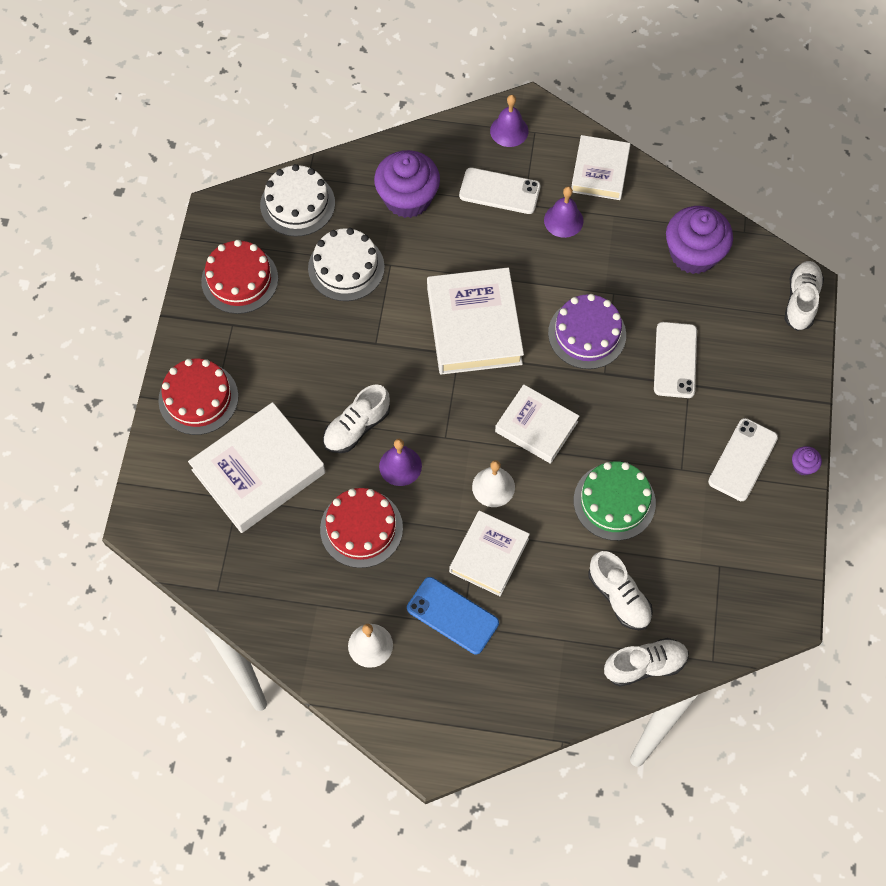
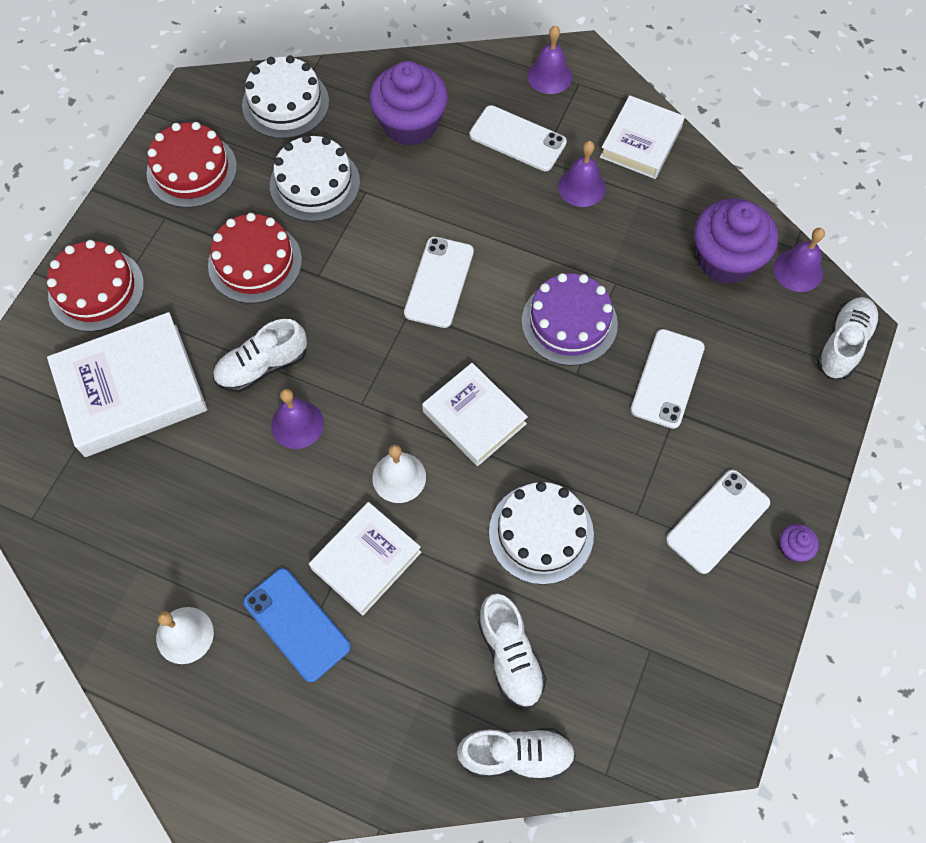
camera: 15 degrees right, 0 degrees up
(361, 528) = (225, 487): red cake -> red cake (255, 262)
(474, 326) = (439, 282): white book -> white phone
(614, 501) = (541, 533): green cake -> white cake
(751, 250) = (798, 270): none -> purple bell

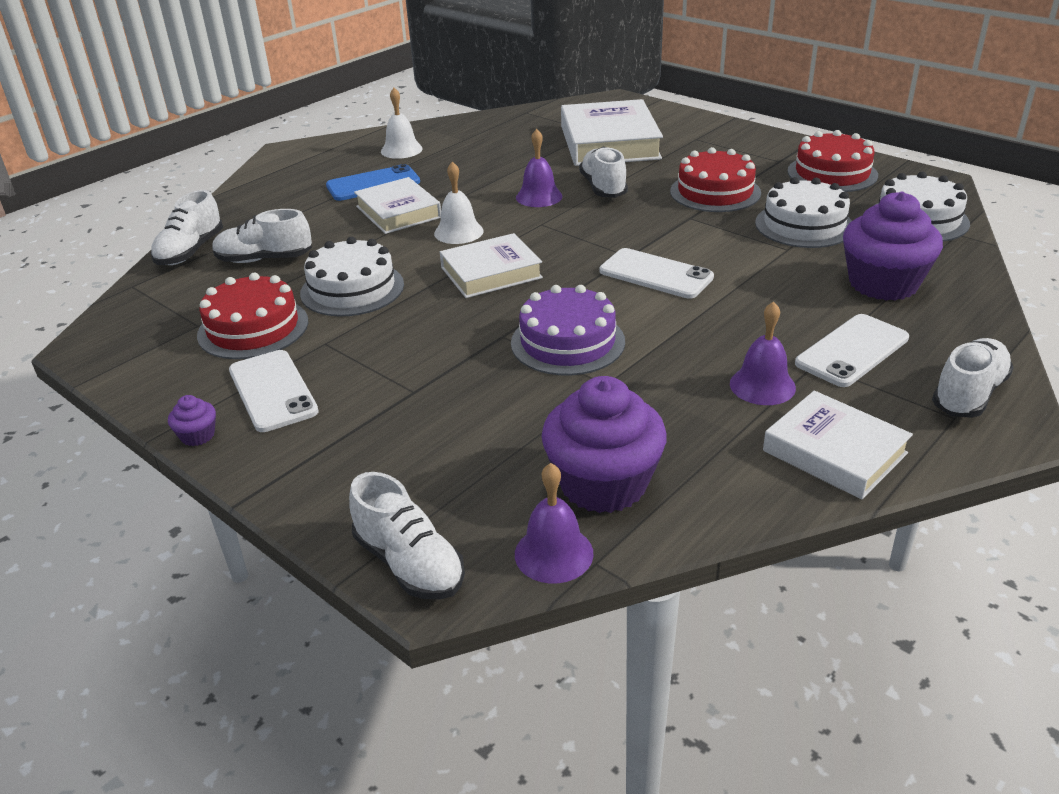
camera: 110 degrees right, 30 degrees down
(96, 290) = (710, 135): red cake -> red cake (253, 328)
(549, 76) = (968, 394): purple bell -> white shoe
(667, 378) = (458, 394): white phone -> none

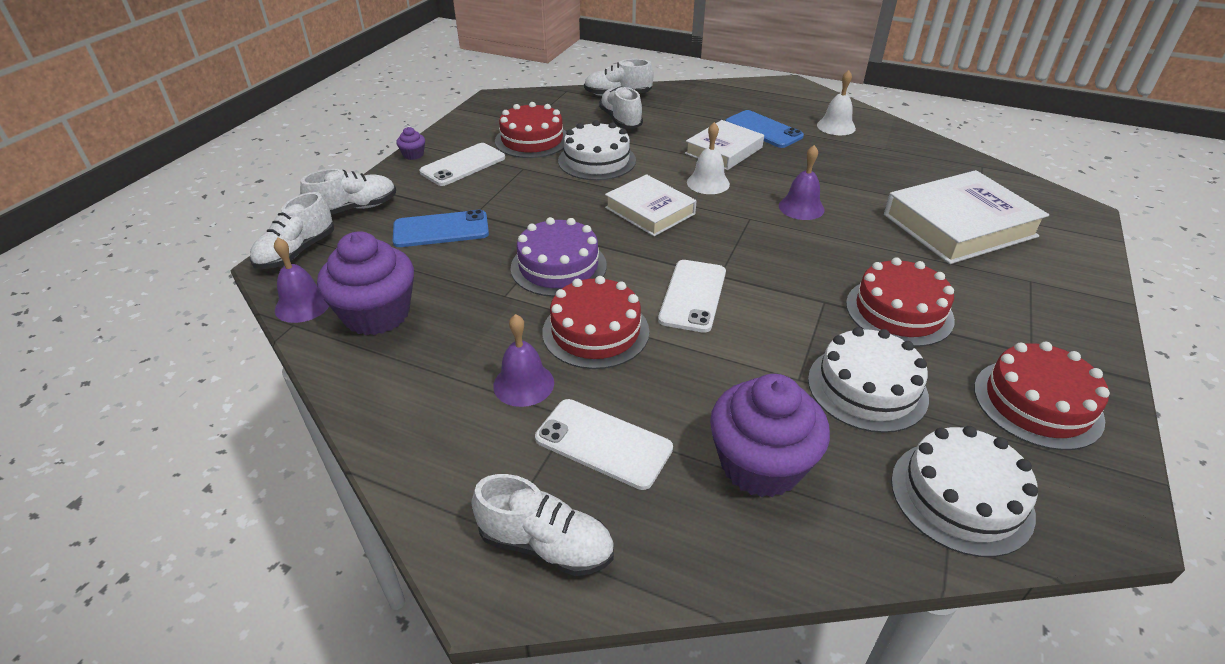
camera: 70 degrees right, 5 degrees up
(435, 421) = (441, 229): none -> blue phone
(603, 188) = (849, 239): white shoe -> white shoe (355, 208)
(692, 334) = (595, 331): none -> red cake
(834, 452) = (429, 439): white book -> none

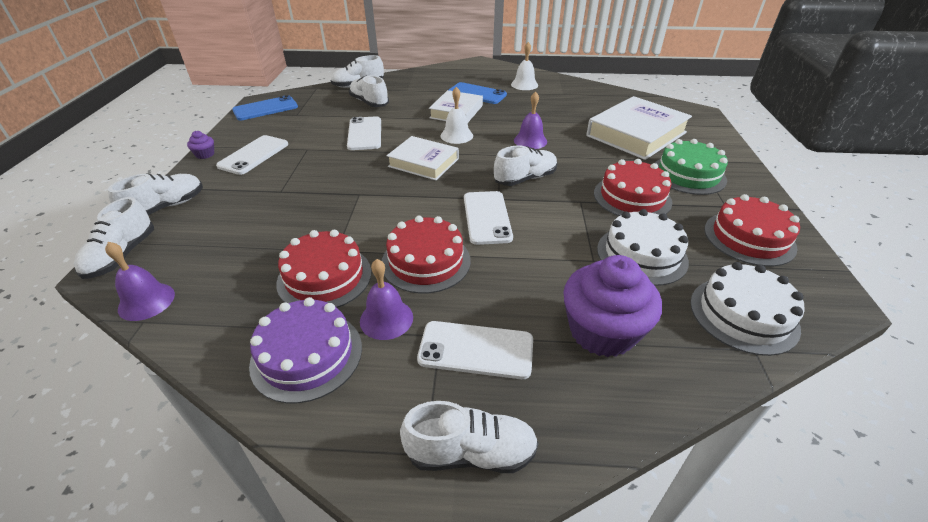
camera: 20 degrees left, 0 degrees up
(377, 314) = (225, 292): purple cupcake -> none
(441, 229) = (256, 209): blue phone -> blue phone (265, 108)
(532, 140) = (305, 127): red cake -> red cake (324, 277)
(558, 266) = (371, 218): purple cake -> purple cake (307, 355)
(597, 160) = (364, 134): white cake -> white phone
(767, 257) = (525, 179): none -> white shoe
(1002, 298) = (688, 175): none -> green cake

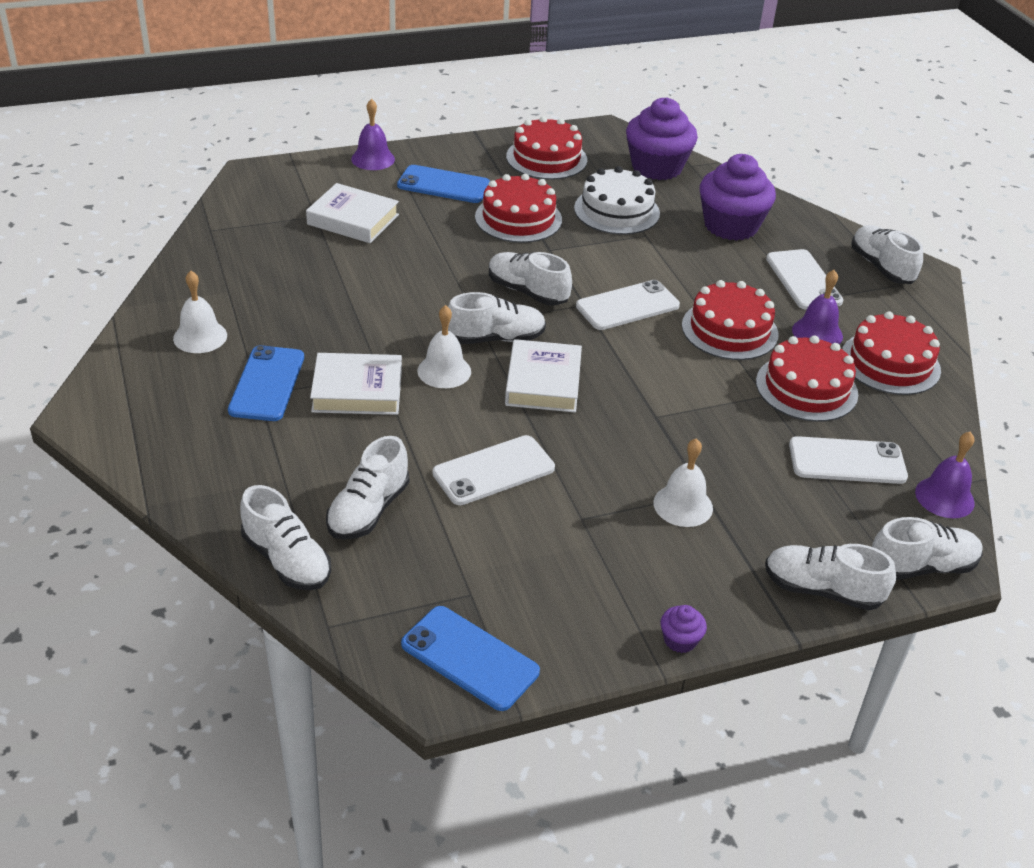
camera: 115 degrees left, 0 degrees up
(254, 155) = (640, 573): white phone -> white phone (847, 461)
(279, 181) = (683, 505): none -> white bell
(307, 355) = (890, 363): purple cake -> red cake
(478, 156) = (495, 338): none -> white shoe
(530, 141) = (422, 301): purple bell -> purple bell (373, 159)
(636, 134) = (353, 219): white book -> white book, size x0.64
(688, 175) = (443, 185): green cake -> blue phone
(743, 314) = (657, 167): white cake -> purple cupcake

